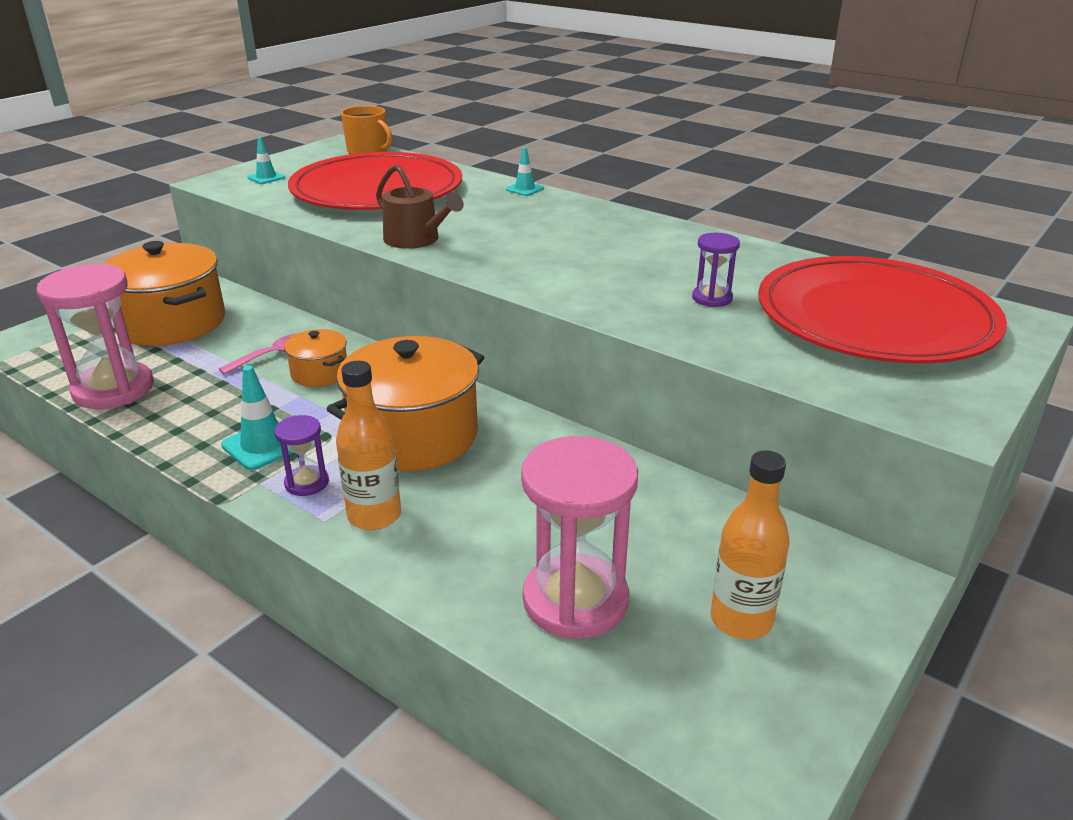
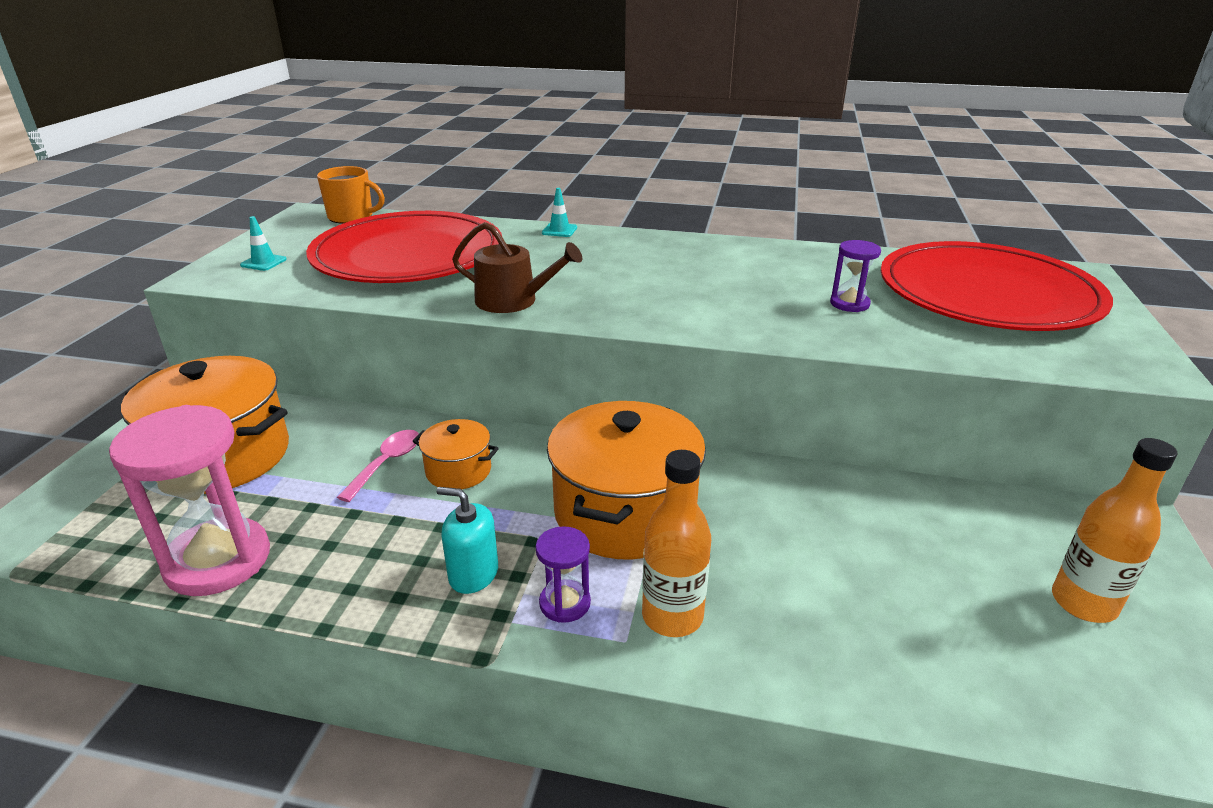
camera: 25 degrees left, 0 degrees up
(263, 445) = (473, 574): turquoise traffic cone -> turquoise soap dispenser
(575, 600) = (943, 638): pink hourglass -> none

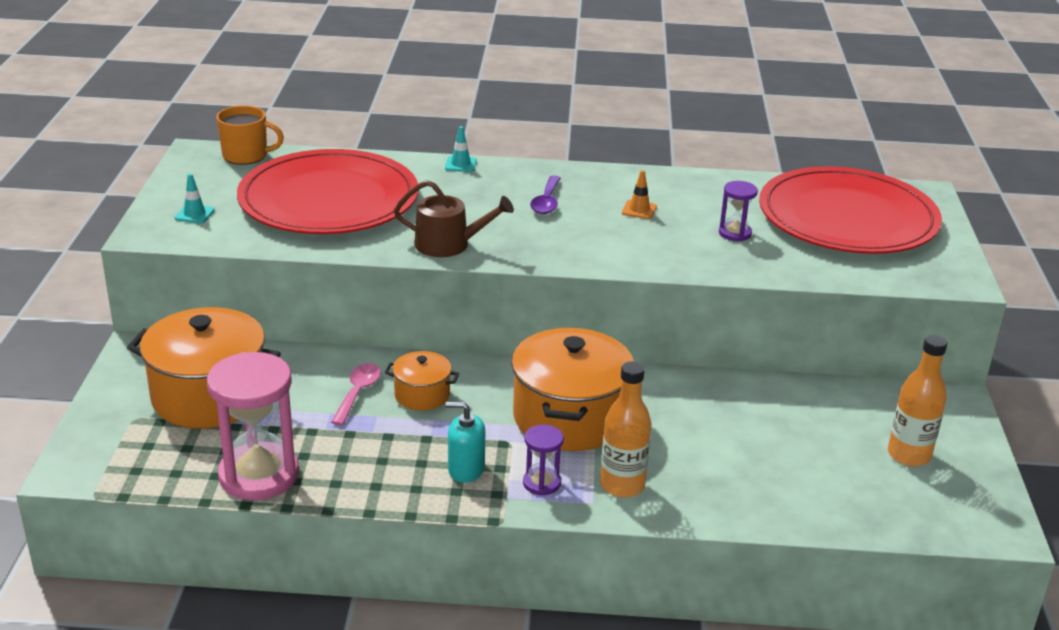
camera: 10 degrees left, 0 degrees up
(638, 265) = (546, 202): none -> purple spoon
(739, 276) = (639, 210): none -> orange traffic cone

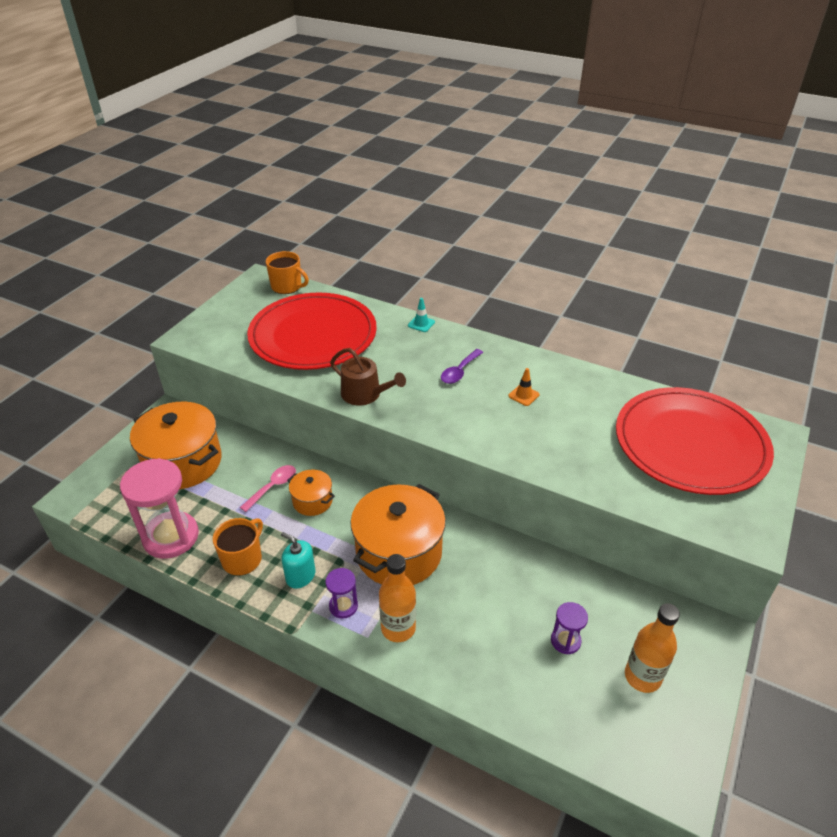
camera: 25 degrees right, 10 degrees up
(194, 214) = (222, 329): turquoise traffic cone -> none
(377, 472) = (242, 559): none -> orange mug
(735, 233) = (585, 436): purple hourglass -> purple hourglass (565, 641)

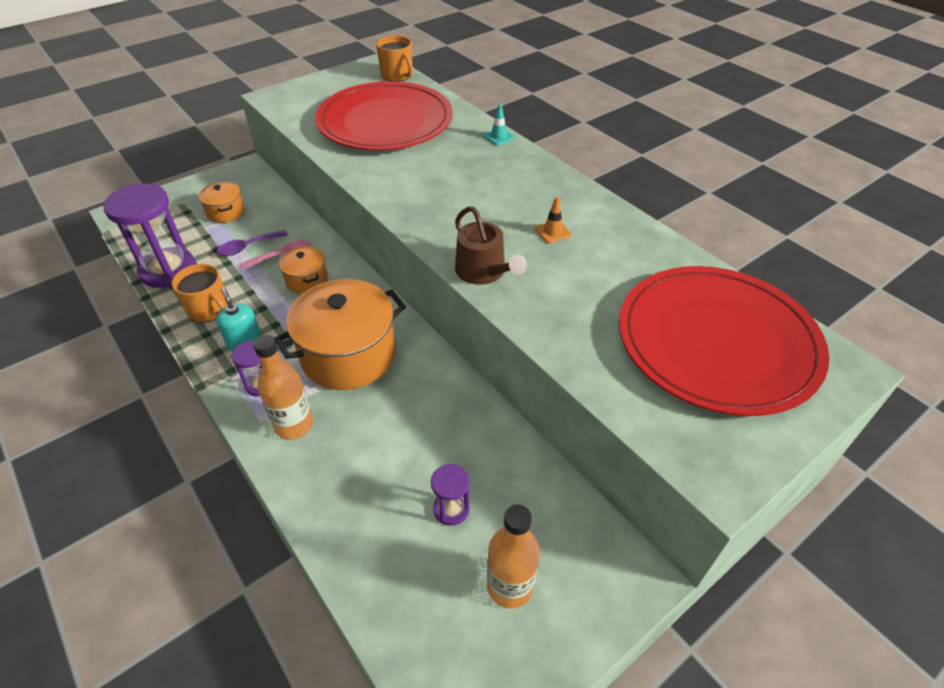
camera: 25 degrees right, 5 degrees up
(171, 537) = (168, 270): pink hourglass -> purple hourglass
(183, 462) = (226, 212): orange pot -> orange pot, size x0.50
(242, 559) = (209, 309): orange mug -> orange mug turned 75 degrees clockwise
(365, 394) = (389, 185): brown watering can -> brown watering can (484, 271)
(459, 371) = (502, 190): purple spoon -> purple spoon (248, 247)

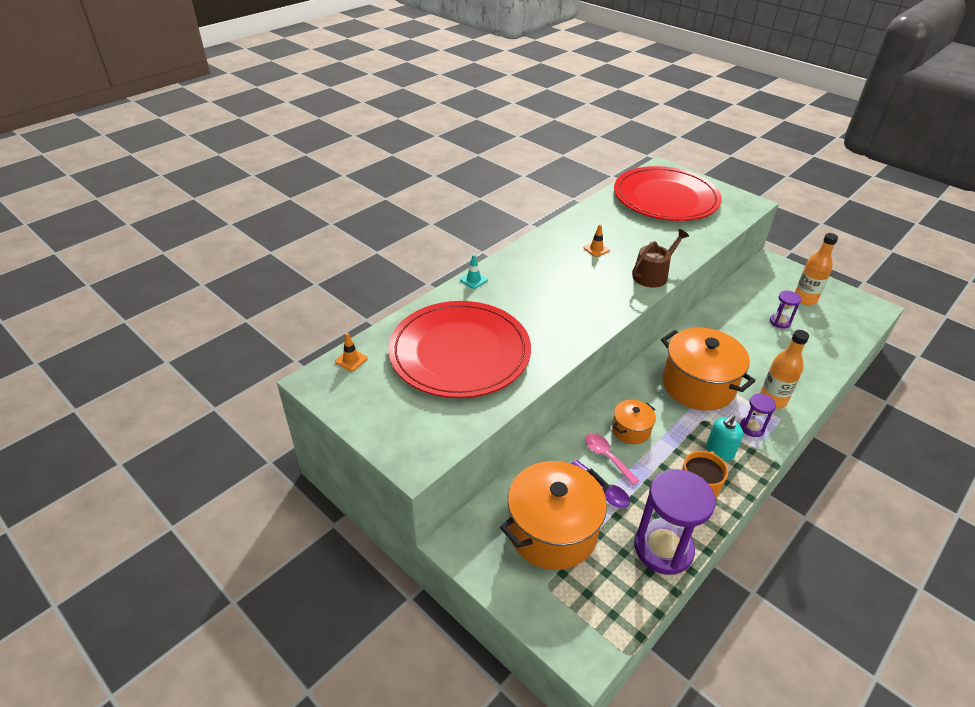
camera: 100 degrees left, 5 degrees down
(226, 212) = (552, 531): orange pot -> orange pot, size x2.02
(397, 75) = (351, 360): orange mug -> orange traffic cone

